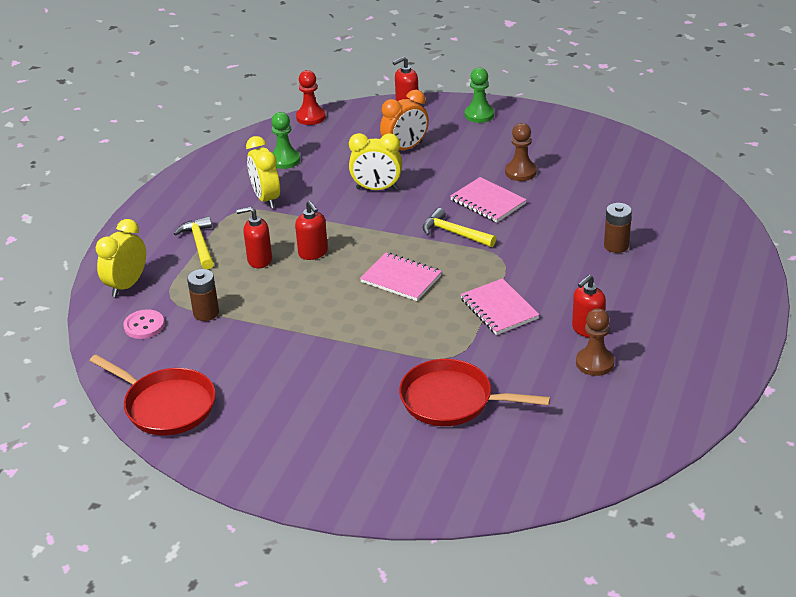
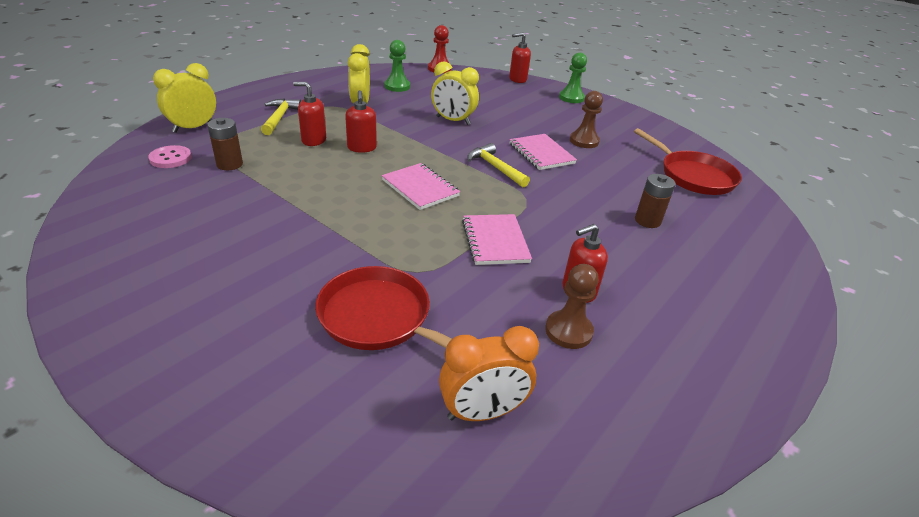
camera: 15 degrees right, 0 degrees up
(166, 405) = (107, 227): red pan -> red pan (693, 176)
(405, 148) = (496, 102): orange clock -> orange clock (482, 412)

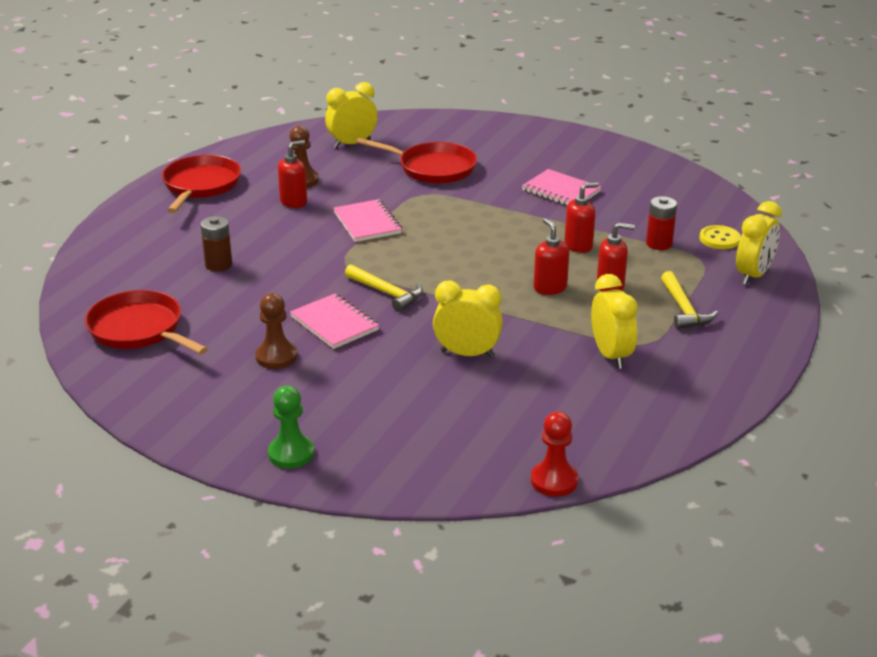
camera: 170 degrees right, 5 degrees down
(170, 158) = (719, 239): pink button -> yellow button
(229, 164) = (659, 244): brown battery -> red battery
(397, 86) = (590, 408): green pawn -> none
(420, 188) = (457, 255): pink notebook -> pink notebook (561, 191)
(482, 412) = (352, 144): orange clock -> yellow clock
(517, 79) = (397, 486): red soap dispenser -> red soap dispenser (578, 245)
(712, 350) = (200, 185): none -> red pan

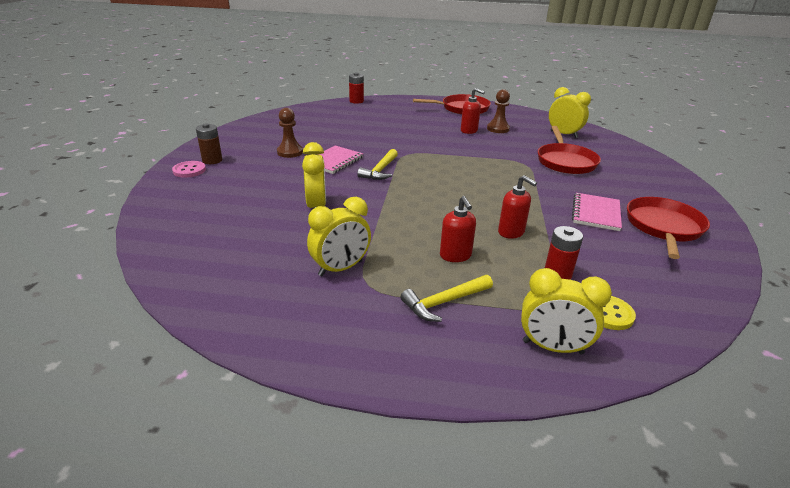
camera: 70 degrees right, 0 degrees up
(83, 267) = (356, 101): none -> red battery
(139, 329) = (304, 120): red pan -> red pan (663, 227)
(218, 265) = (380, 125): brown battery -> brown battery (212, 160)
(291, 454) = (189, 170): green pawn -> pink button
(367, 223) = (464, 153): pink notebook -> none
(550, 288) = (431, 227): red soap dispenser -> none
(554, 481) = (152, 262): red pawn -> none

